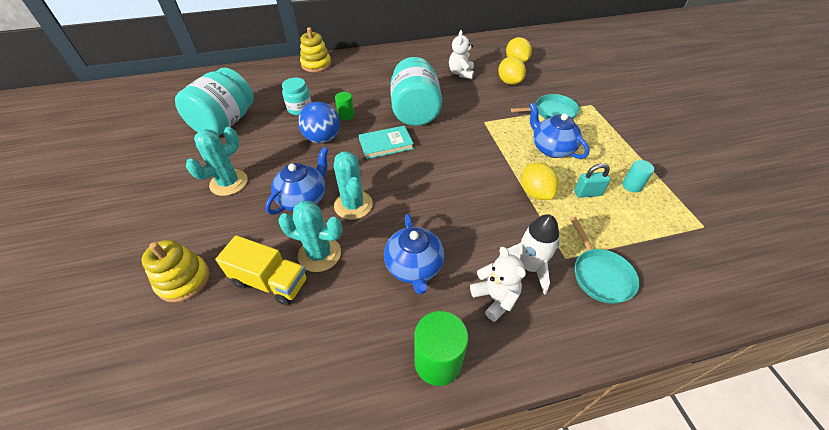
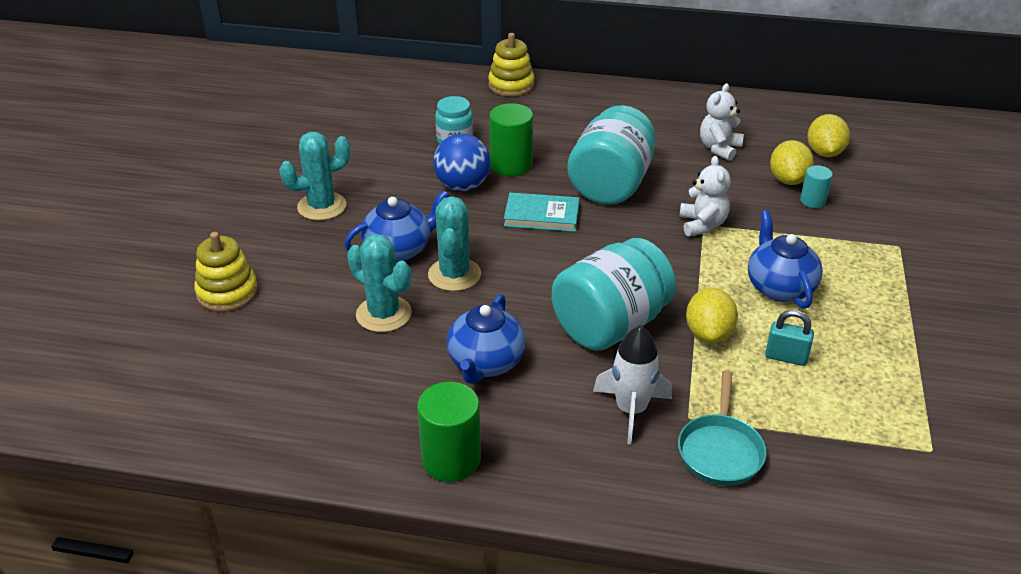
camera: 25 degrees right, 10 degrees down
(225, 123) = (352, 134): turquoise jar -> turquoise jar (610, 325)
(270, 281) = (315, 323): yellow truck -> none
(346, 115) = (511, 165): green cylinder -> green cylinder, size x1.76
(495, 298) = (562, 426): white teddy bear -> white teddy bear (702, 225)
(552, 112) = (823, 239): turquoise pan -> none
(632, 186) = (864, 369): turquoise cylinder -> turquoise cylinder (812, 201)

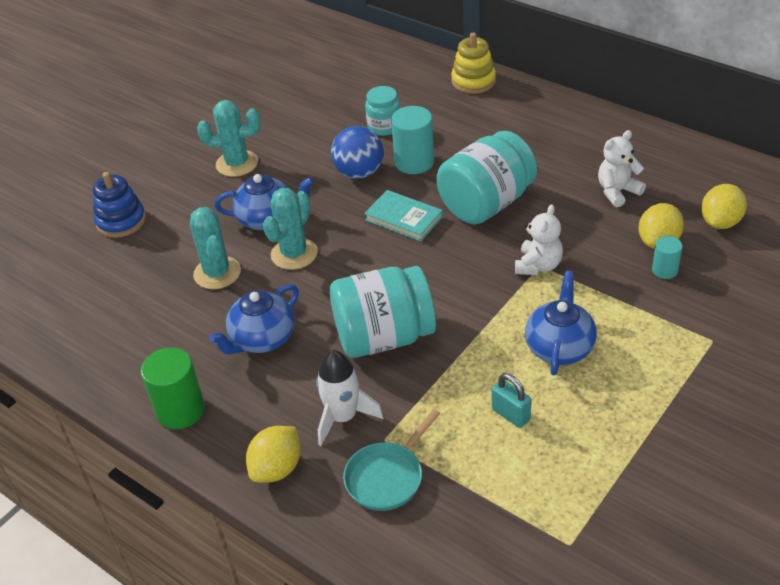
camera: 30 degrees right, 5 degrees up
(227, 292) = (121, 221): yellow stacking toy -> blue stacking toy
(511, 165) = (414, 162): green cylinder -> turquoise cylinder
(708, 333) = (460, 371): yellow lemon -> yellow lemon (277, 468)

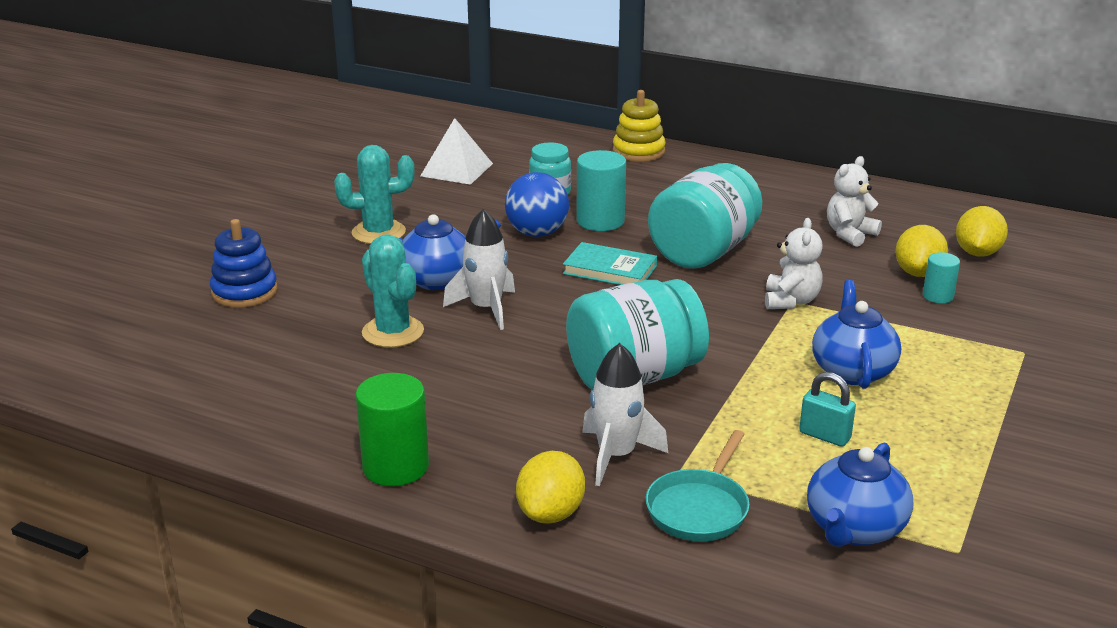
camera: 15 degrees left, 15 degrees down
(262, 339) = (478, 390): blue teapot -> blue teapot (854, 529)
(294, 254) = (486, 309): turquoise cactus -> white rocket
(318, 95) = (456, 169): none -> white pyramid

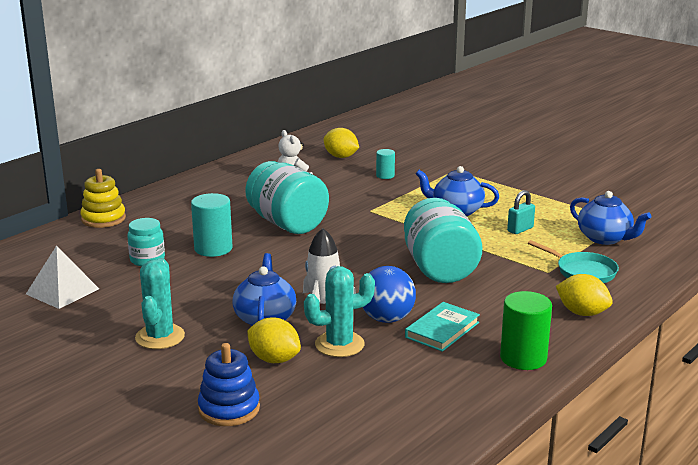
camera: 75 degrees left, 5 degrees down
(537, 233) = (215, 273): blue ball -> blue ball (387, 319)
(610, 270) = (292, 256): turquoise book -> turquoise book (442, 330)
(616, 456) = (526, 286): white rocket -> none
(791, 301) = (369, 211): white teddy bear -> none
(918, 273) = (355, 174): yellow lemon -> yellow lemon (274, 359)

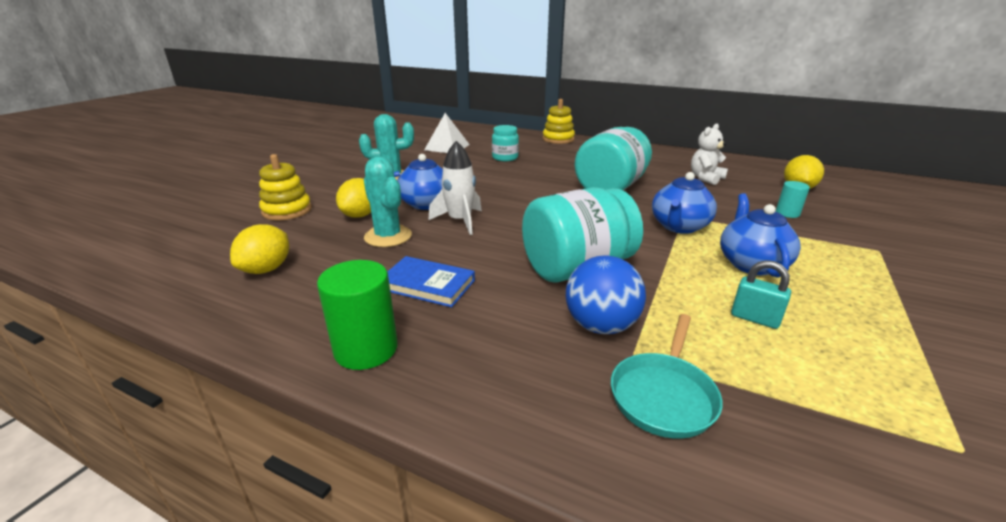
camera: 75 degrees right, 5 degrees up
(213, 249) = (538, 171): turquoise cylinder -> none
(229, 409) = (287, 211): blue stacking toy -> yellow stacking toy
(387, 319) = (444, 252): blue ball -> blue ball (601, 326)
(442, 330) = (427, 285): turquoise book -> blue book
(582, 313) = (513, 401): yellow lemon -> yellow lemon (266, 269)
(605, 238) = (833, 421): blue teapot -> blue teapot (679, 227)

